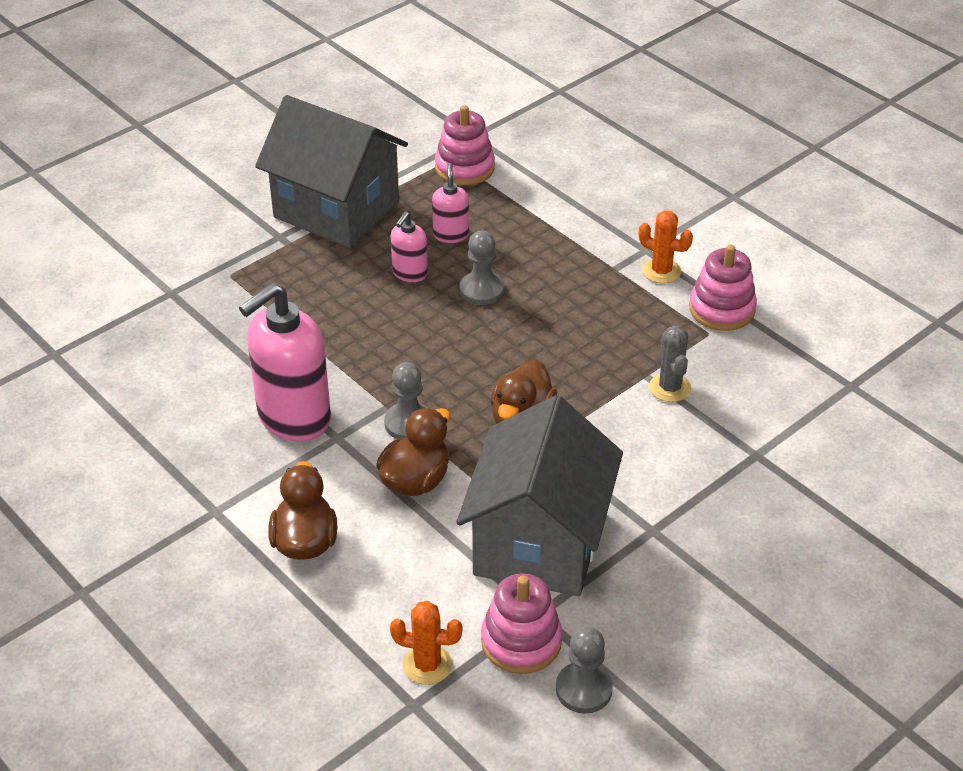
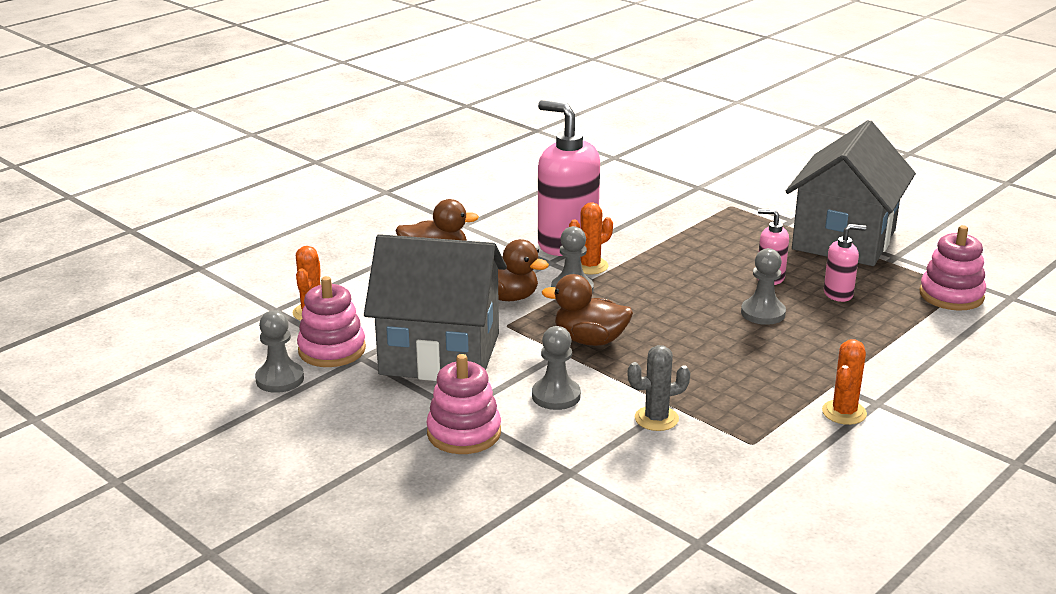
camera: 85 degrees right, 15 degrees down
(355, 404) = (590, 266): none -> orange cactus
(628, 454) = (556, 396): none -> grey pawn
(722, 309) = (796, 452): pink stacking toy -> pink stacking toy (464, 433)

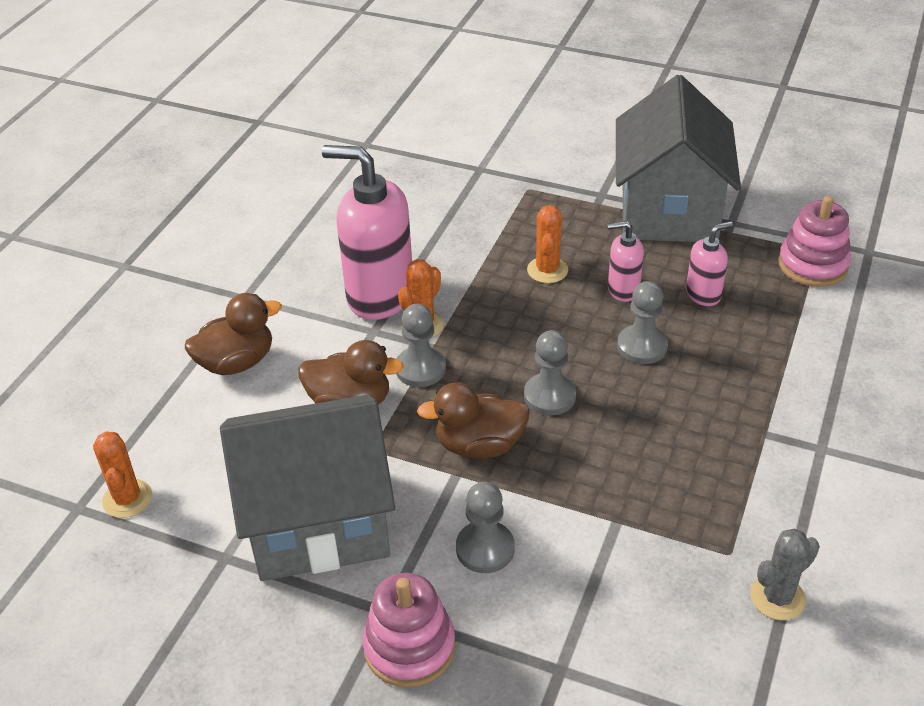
camera: 20 degrees left, 15 degrees up
(280, 379) = (140, 629): grey pawn -> grey pawn (549, 396)
(332, 350) = (183, 556): pink stacking toy -> none
(656, 419) = (612, 549): grey cactus -> grey cactus (777, 597)
(844, 412) = (797, 474): orange cactus -> orange cactus (547, 270)

